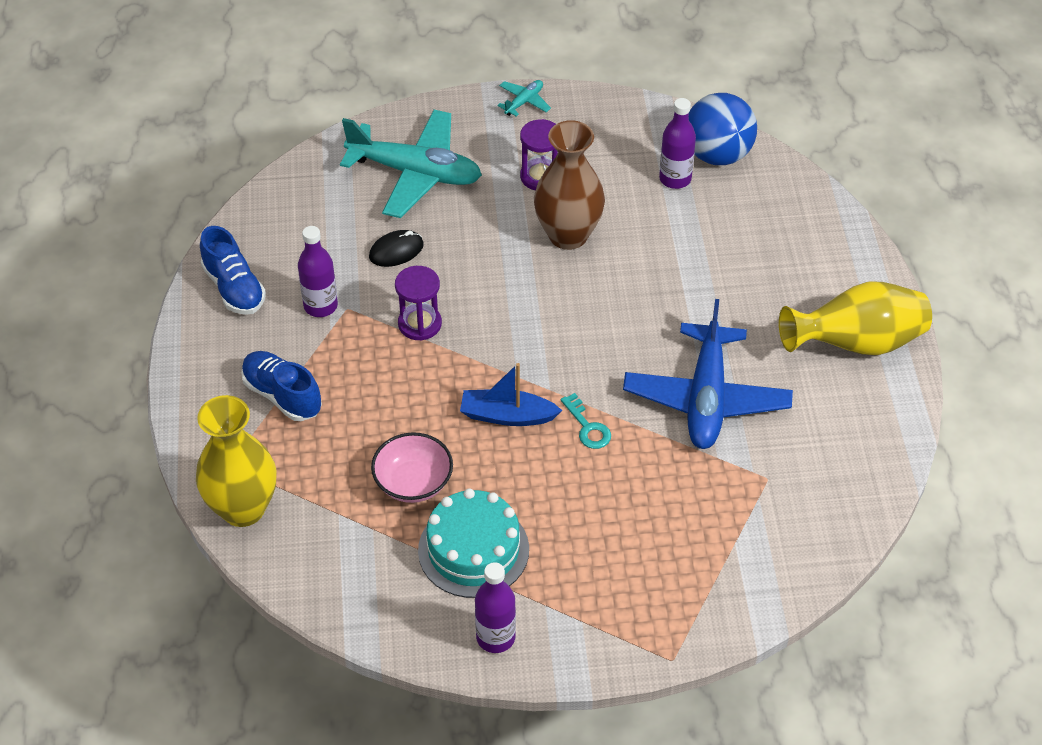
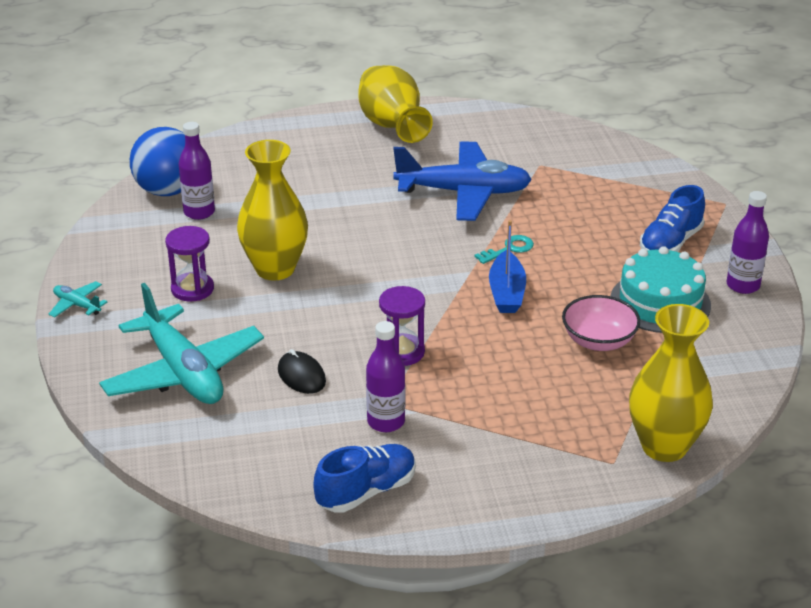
camera: 95 degrees left, 15 degrees down
(282, 395) = (514, 436): blue shoe -> blue shoe (670, 243)
(415, 173) = (183, 372): turquoise plane -> turquoise plane turned 135 degrees clockwise
(568, 235) = (275, 269): brown vase -> yellow vase

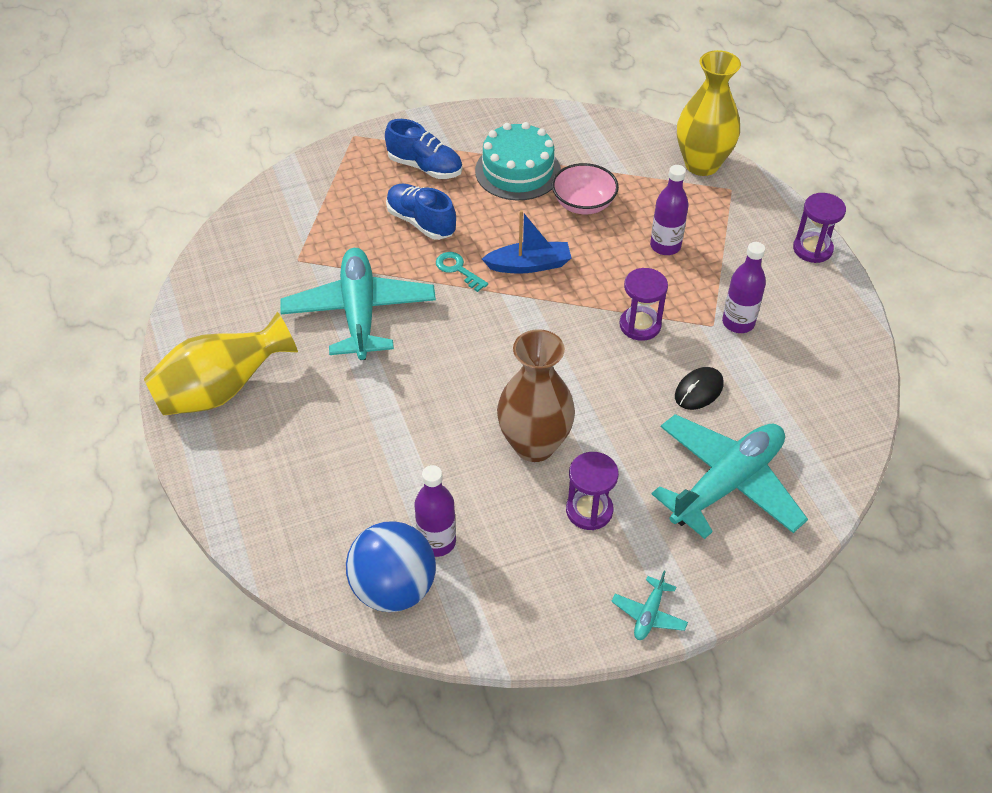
camera: 100 degrees left, 15 degrees up
(275, 269) = (534, 445): yellow vase -> brown vase
(366, 491) = (826, 322): blue shoe -> blue shoe (421, 222)
(463, 192) = (359, 313): blue plane -> turquoise plane
(491, 510) = (812, 249): none -> purple hourglass
(743, 285) = (481, 126): purple bottle -> purple bottle (665, 246)

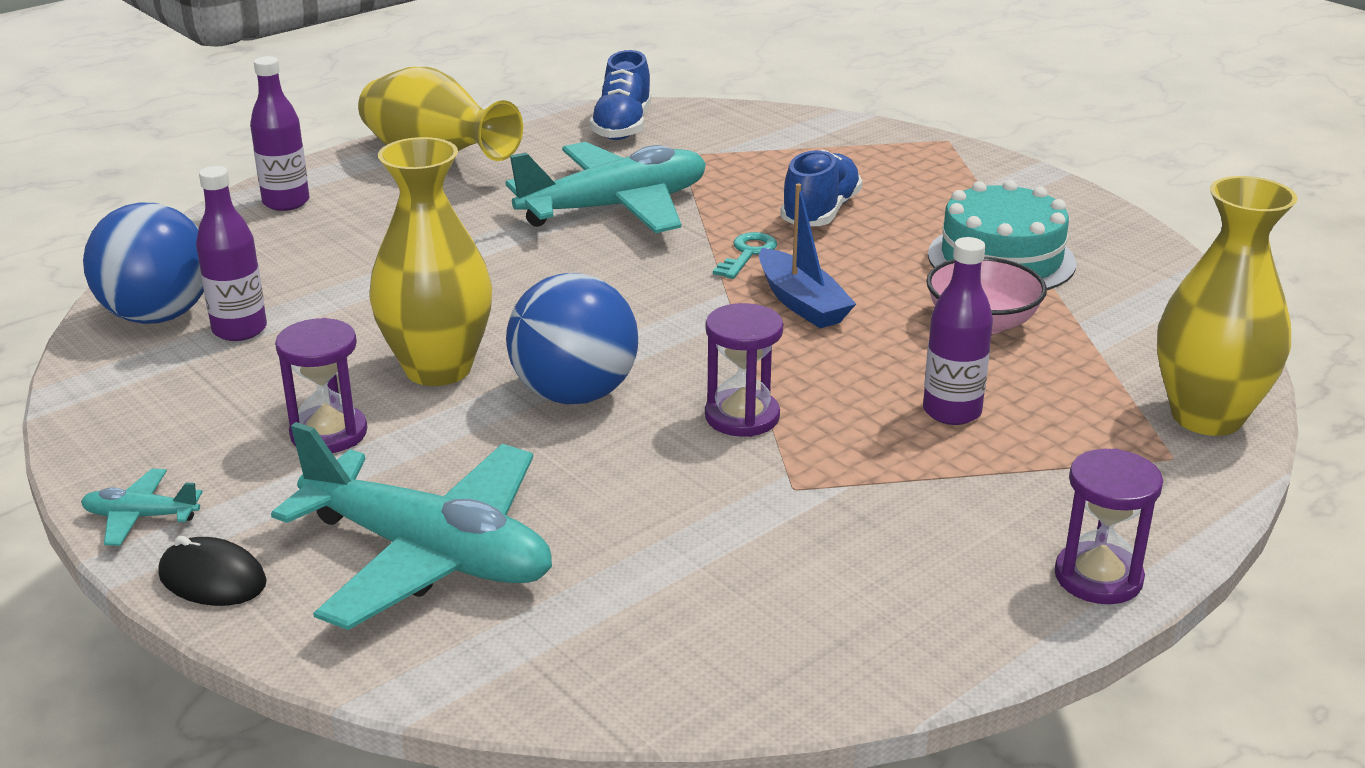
camera: 70 degrees right, 20 degrees down
(425, 167) = (936, 195): blue shoe -> blue shoe (622, 127)
(534, 445) = (438, 369): brown vase -> yellow vase
(590, 388) = (574, 394): none -> blue ball
(699, 390) = (627, 496): black mouse -> black mouse (212, 579)
(738, 323) = (820, 514): purple bottle -> purple bottle (286, 202)

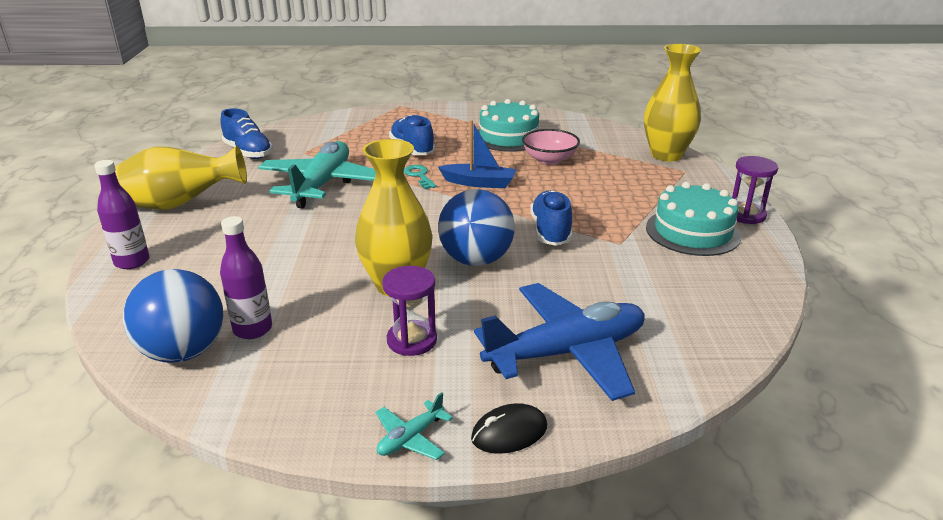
camera: 50 degrees left, 0 degrees up
(428, 554) = (566, 352): turquoise plane -> blue plane
(742, 416) = (550, 231): purple hourglass -> blue shoe
(940, 542) = (692, 232): none -> turquoise cake
(952, 412) = (605, 191): purple bottle -> none

